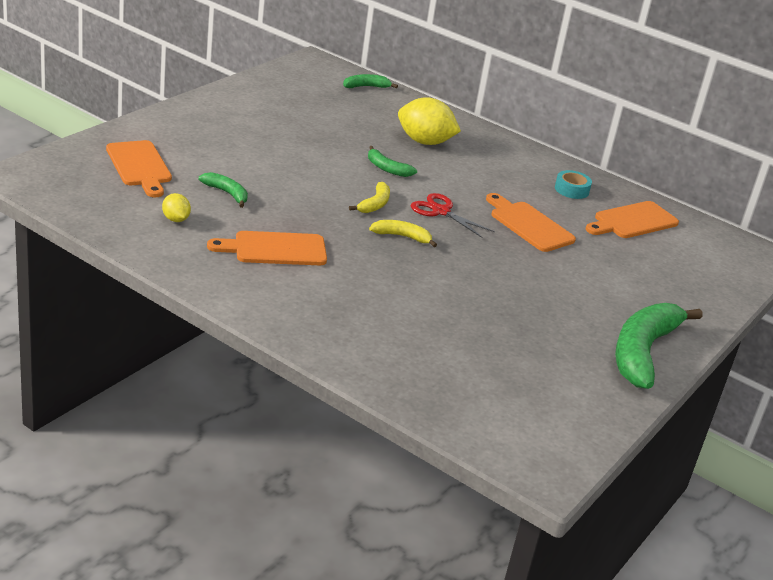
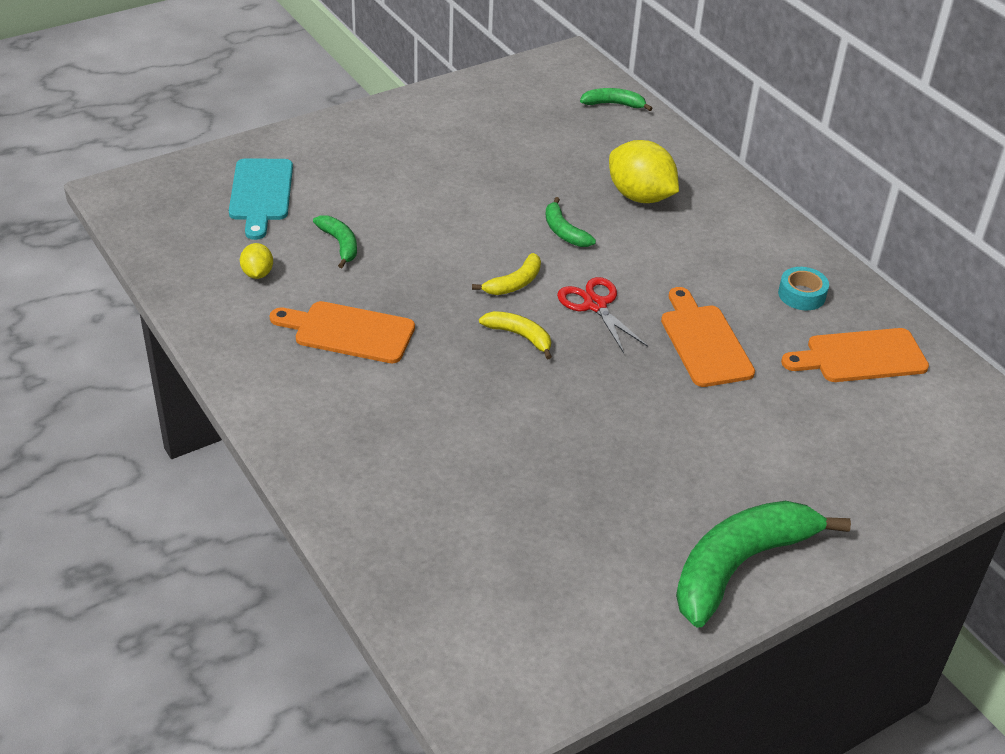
camera: 25 degrees right, 10 degrees up
(139, 166) = (261, 194): orange cutting board -> turquoise cutting board

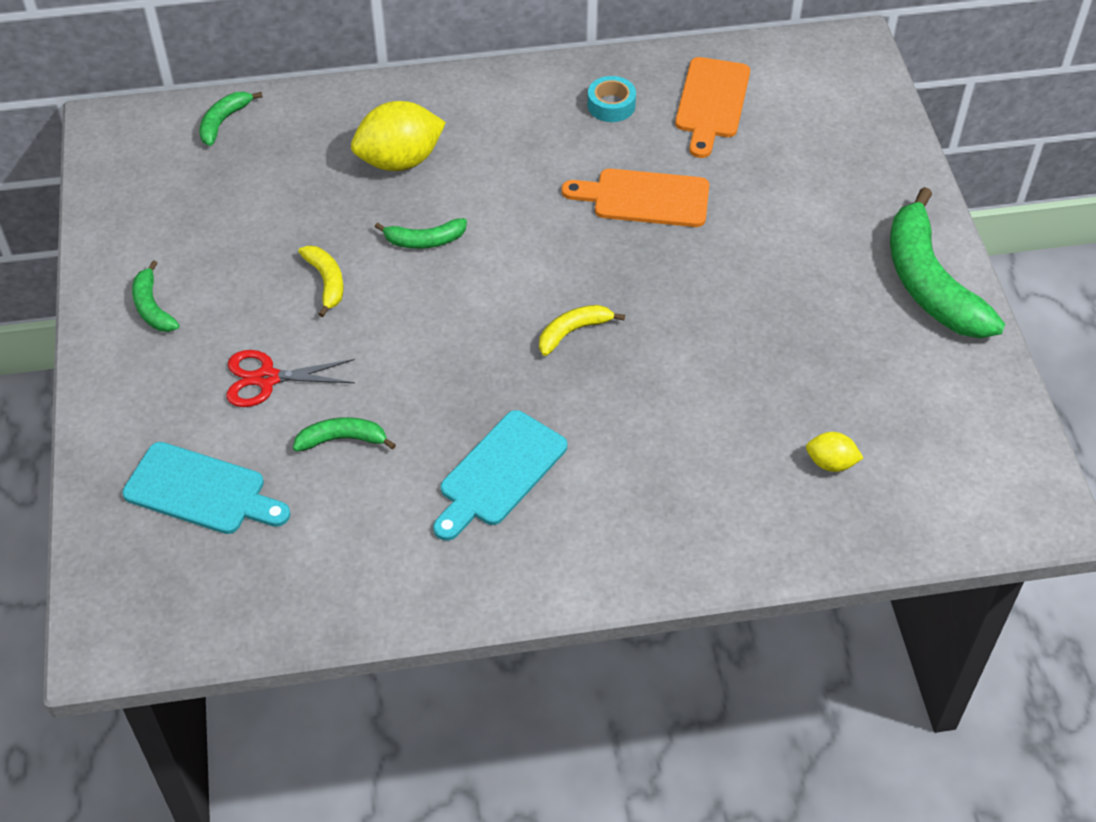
camera: 65 degrees left, 10 degrees up
(257, 273) = (355, 532): yellow lemon -> yellow lemon (831, 463)
(349, 332) = (499, 473): orange cutting board -> turquoise cutting board
(412, 126) = (152, 307): none -> green banana
(514, 283) = (488, 309): yellow banana -> yellow banana (326, 282)
(595, 305) = (554, 257): red scissors -> red scissors (267, 378)

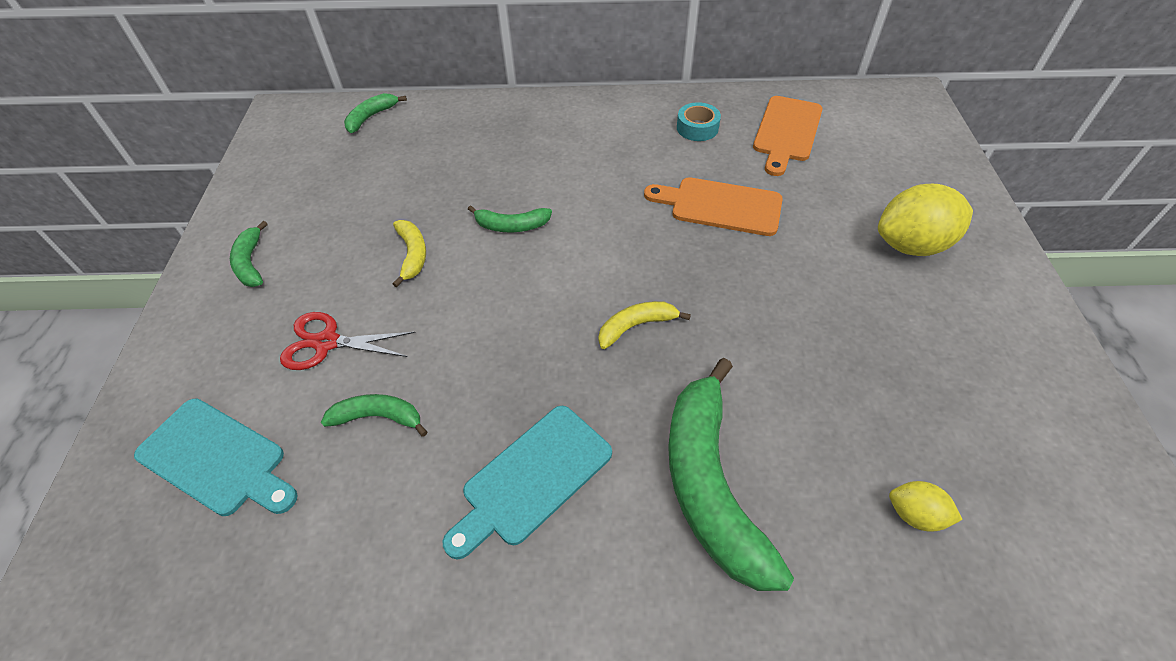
camera: 10 degrees right, 0 degrees up
(400, 161) = (506, 157): yellow lemon -> yellow lemon (911, 245)
(929, 283) = (1010, 312): green banana -> green banana (710, 484)

